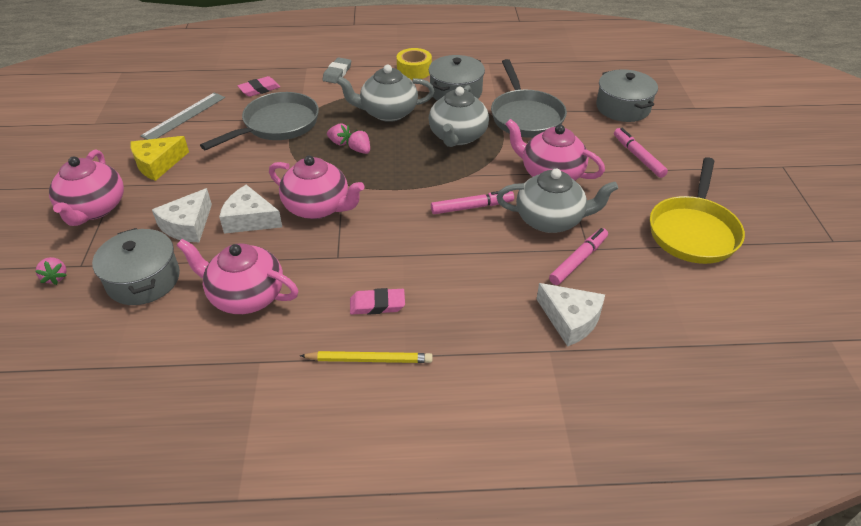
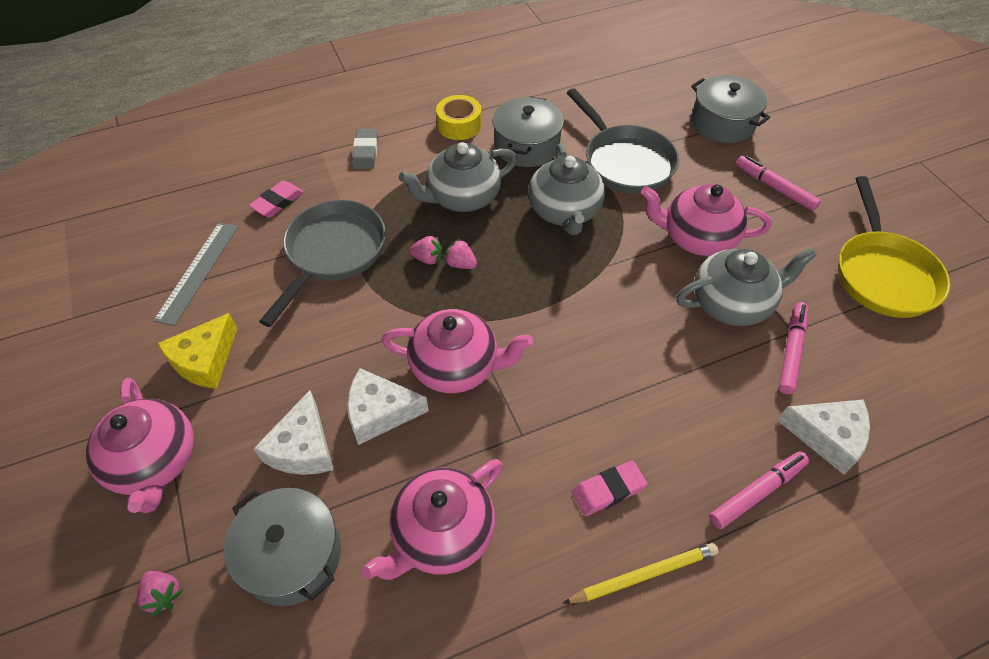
camera: 20 degrees left, 10 degrees up
(246, 296) = (442, 533): pink teapot -> pink teapot turned 45 degrees counterclockwise
(472, 207) = (637, 311): pink marker -> pink marker (757, 492)

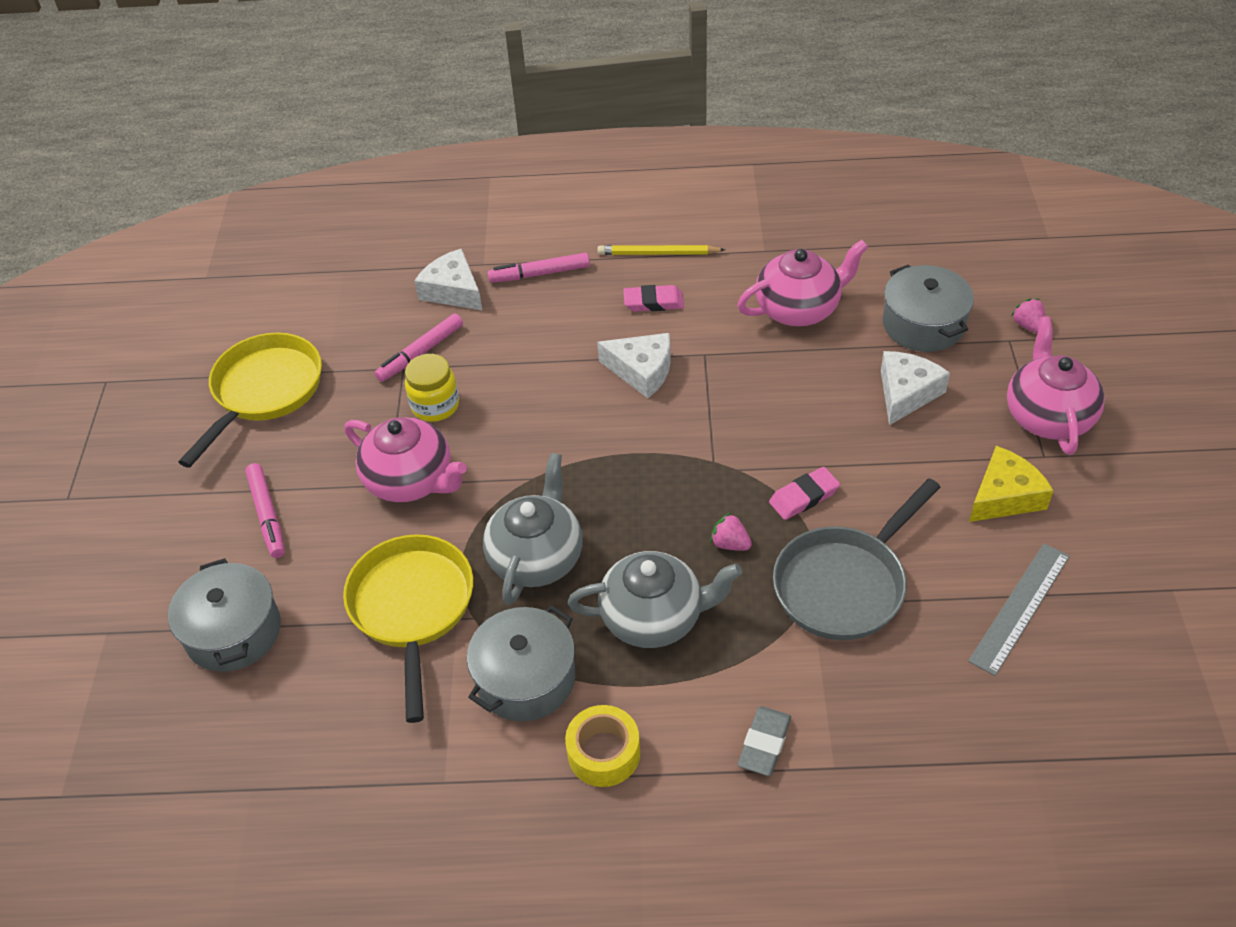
camera: 155 degrees left, 5 degrees down
(277, 202) = (910, 688): pink eraser -> pink eraser (804, 497)
(380, 412) = (828, 403): white cheese -> white cheese (641, 371)
(456, 366) = (741, 422): pink teapot -> none
(461, 264) = (694, 526): pink strawberry -> none
(625, 162) = (412, 608): grey pan -> yellow pan
(732, 303) = (435, 405): grey teapot -> yellow jar

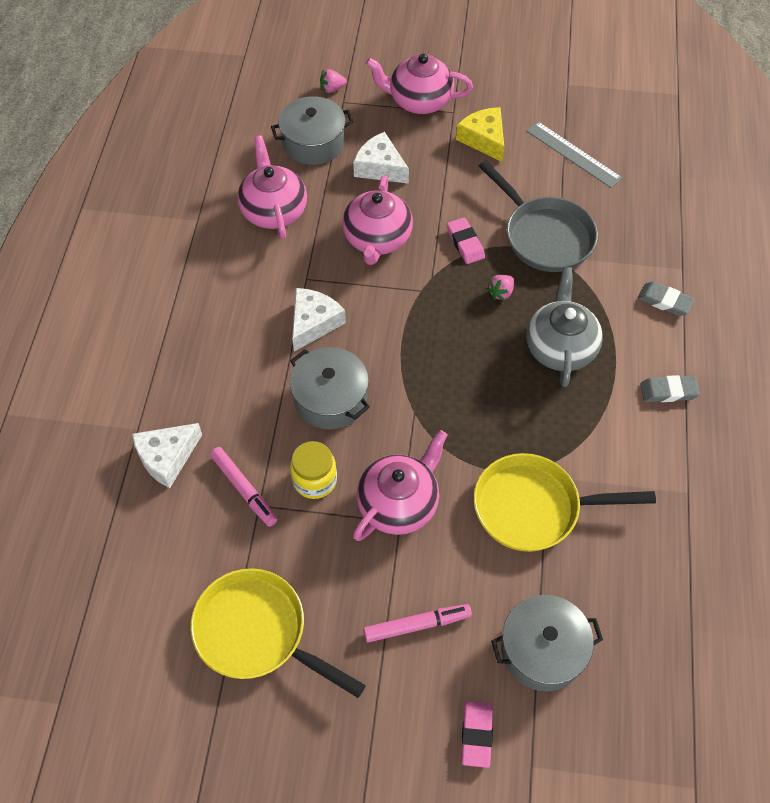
camera: 85 degrees left, 10 degrees up
(525, 678) = (605, 433): grey pot -> grey pot (330, 398)
(537, 557) = (495, 416): grey teapot -> none
(539, 274) = (168, 384): pink marker -> none
(604, 753) = (668, 391): yellow tape -> grey eraser
(653, 302) = (235, 304): pink eraser -> pink eraser (476, 735)
(658, 253) = (174, 292): yellow pencil -> none
(783, 408) = (377, 239): none -> pink teapot

